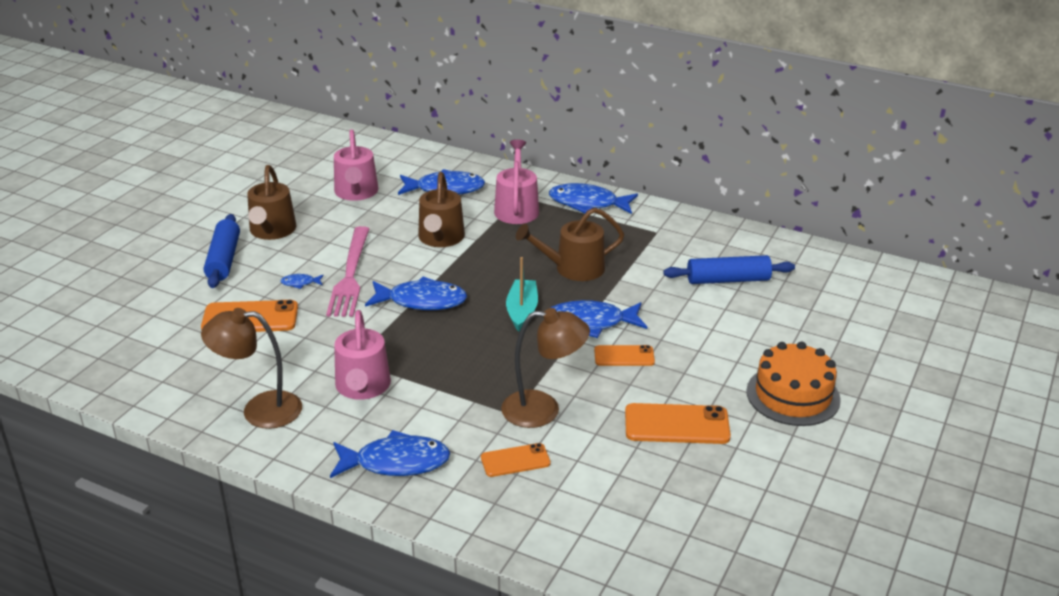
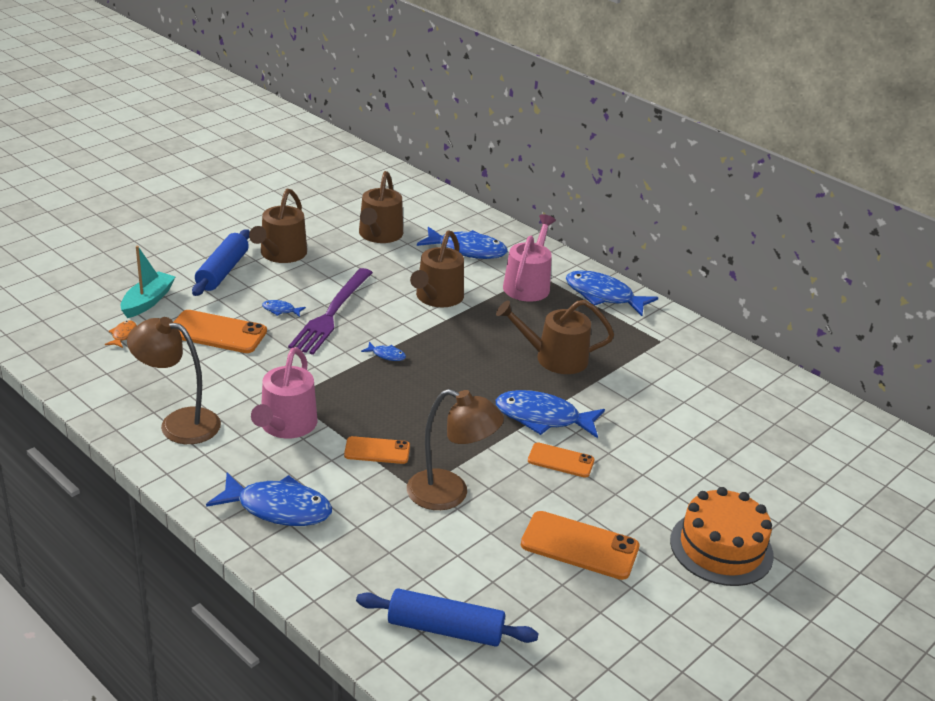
camera: 15 degrees right, 0 degrees up
(158, 342) = (123, 335): none -> orange fish
(350, 275) = (331, 314): pink fork -> purple fork
(356, 192) = (379, 235): pink watering can -> brown watering can
(422, 301) = (386, 355): blue fish -> blue fish, size x0.44
(515, 460) = (395, 538): orange phone -> orange phone (377, 451)
(522, 311) = (480, 389): turquoise boat -> turquoise boat (148, 301)
(728, 280) = (712, 408): blue rolling pin -> blue rolling pin (445, 629)

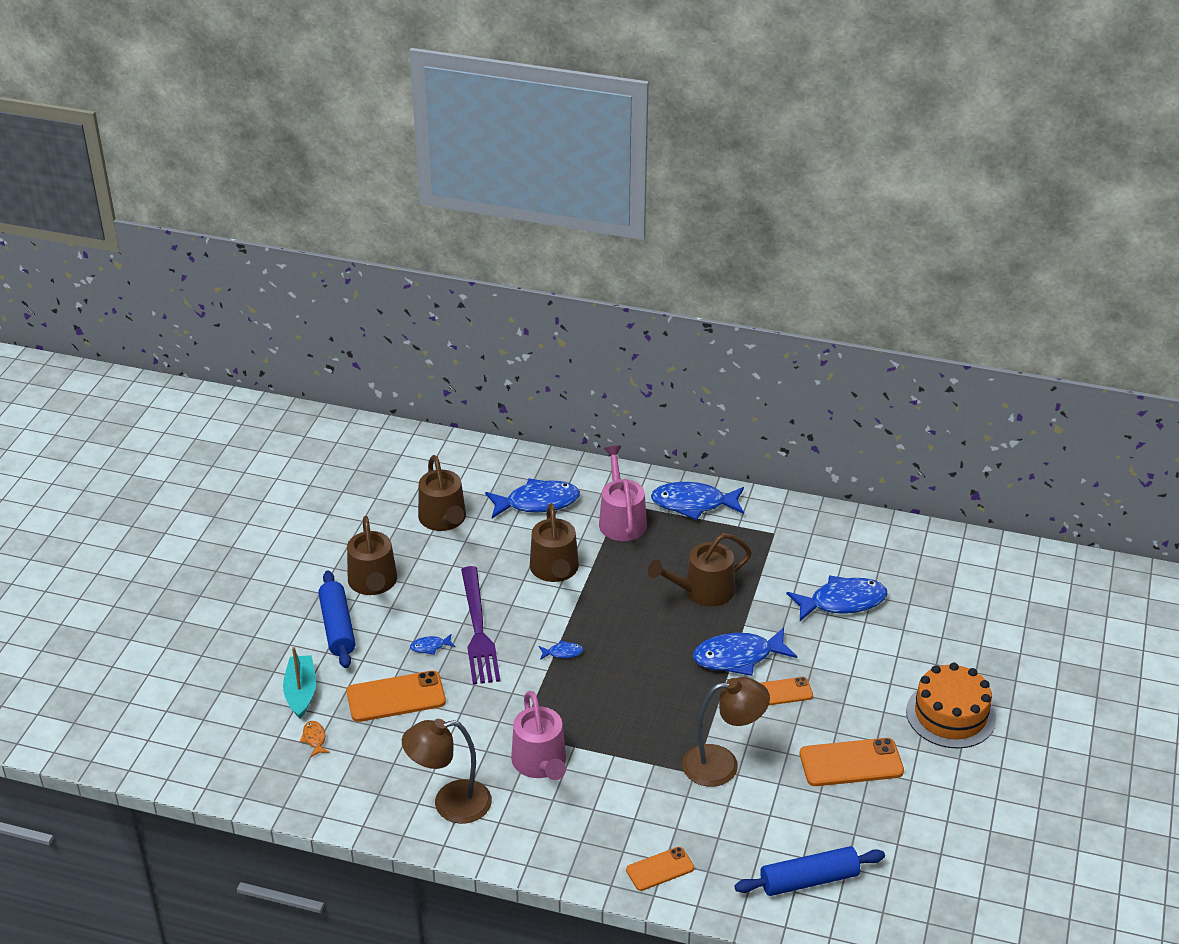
camera: 25 degrees left, 5 degrees up
(278, 508) = (602, 842): blue fish -> blue fish (842, 602)
(377, 451) = (634, 752): orange phone -> orange phone (660, 869)

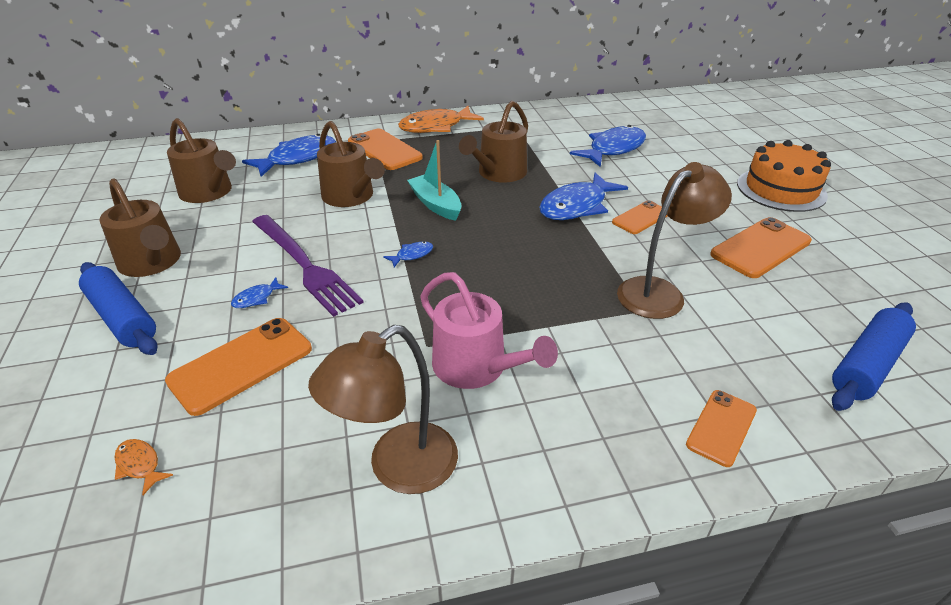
camera: 30 degrees left, 0 degrees up
(301, 692) = (94, 410): turquoise boat -> turquoise boat (435, 204)
(621, 520) = (384, 150): pink watering can -> orange phone
(693, 504) = (436, 127): blue fish -> orange fish

